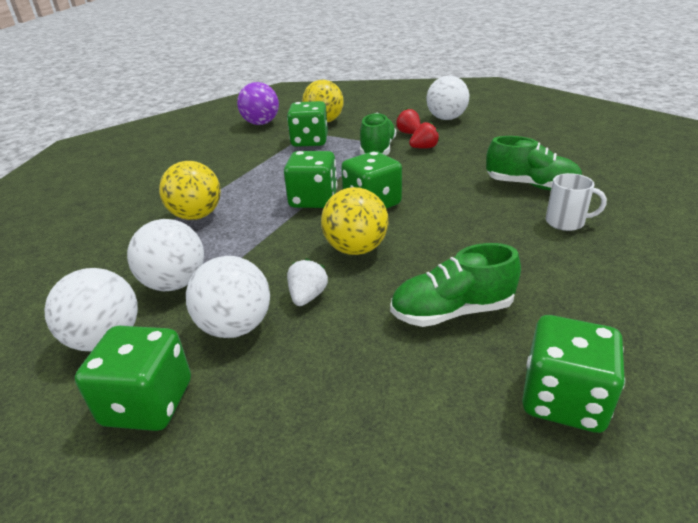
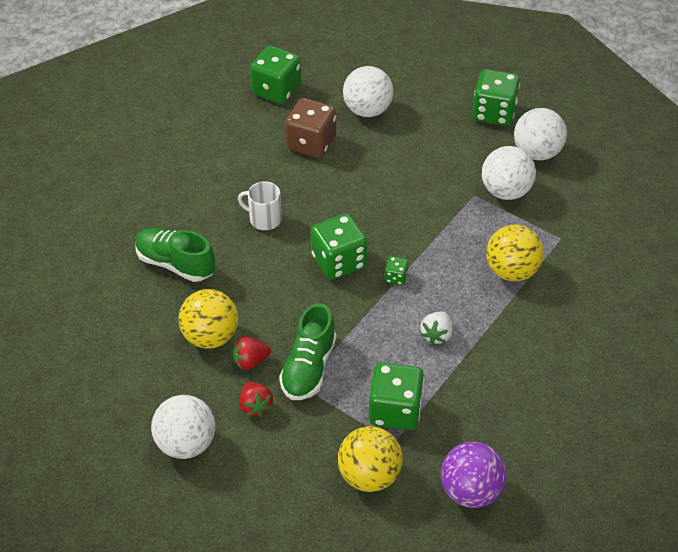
camera: 175 degrees left, 15 degrees up
(235, 327) = (453, 150): white ball -> white ball (367, 110)
(307, 296) = (405, 167): white strawberry -> white strawberry (436, 335)
(313, 200) = (396, 277): green dice -> green dice, size x0.46
(356, 249) = (364, 206): yellow ball -> yellow ball (210, 336)
(452, 311) = (311, 143): green shoe -> brown dice
(566, 222) = (181, 210): white mug -> white mug (264, 219)

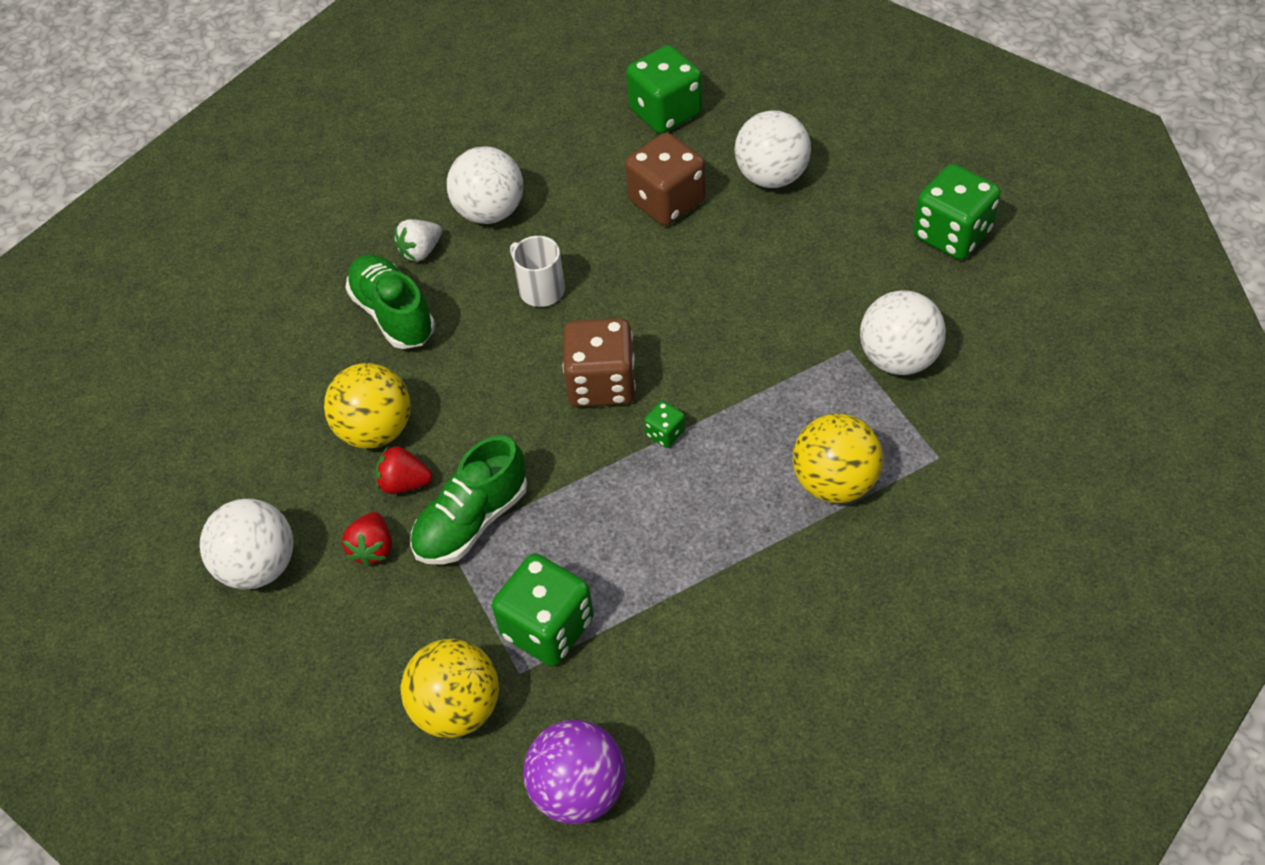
camera: 30 degrees right, 5 degrees up
(339, 262) = (601, 383): green dice -> brown dice
(436, 335) = (670, 539): white strawberry -> white strawberry (421, 251)
(537, 153) = (981, 314): white ball -> white ball (490, 212)

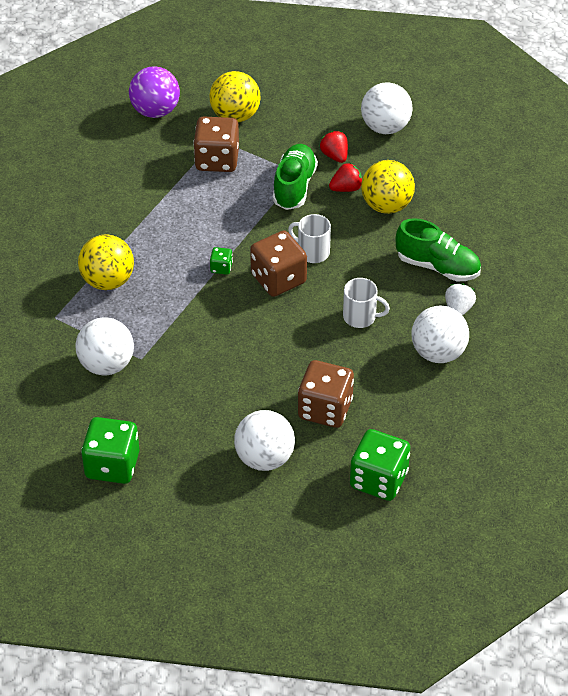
camera: 145 degrees right, 5 degrees down
(528, 403) = (312, 252): none -> white mug
(547, 627) = (217, 160): green dice -> brown dice

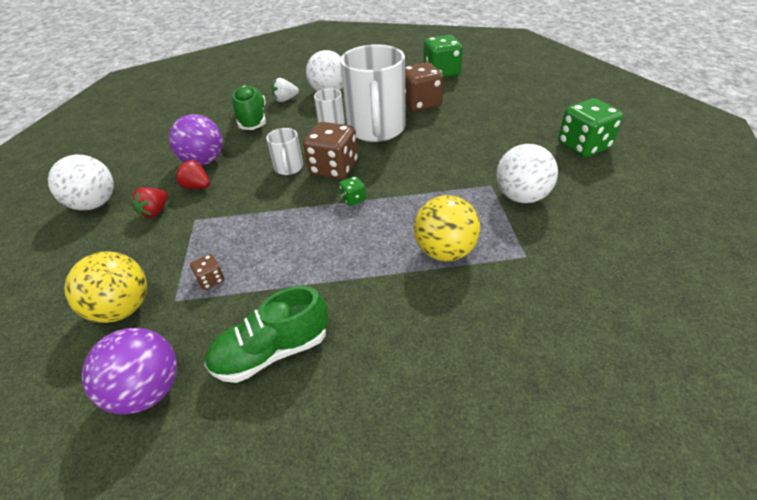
camera: 125 degrees left, 5 degrees down
(217, 160) = (211, 280): brown dice -> brown dice, size x0.46
(264, 458) = (484, 104): white ball -> none
(294, 186) = (215, 213): green shoe -> green shoe (272, 352)
(312, 343) = (376, 129): none -> white mug
(386, 205) = (204, 161): yellow ball -> purple ball

